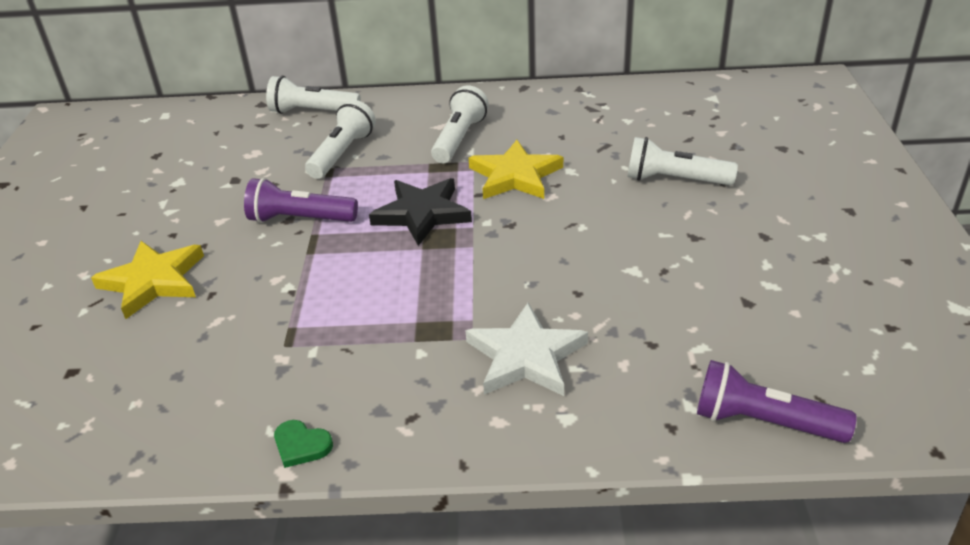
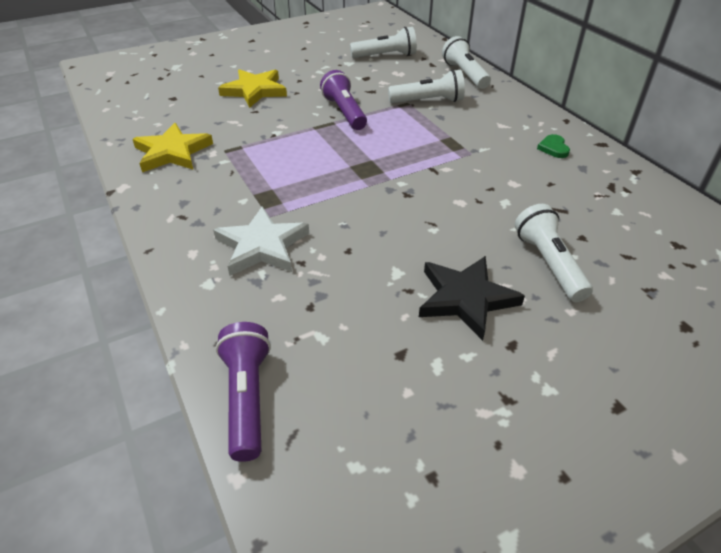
camera: 60 degrees right, 5 degrees up
(301, 445) = (144, 185): green heart -> green heart (553, 148)
(422, 214) = (388, 153): black star -> black star (466, 298)
(459, 139) = (494, 138): white flashlight -> white flashlight (385, 56)
(515, 176) = (471, 177): yellow star -> yellow star (172, 152)

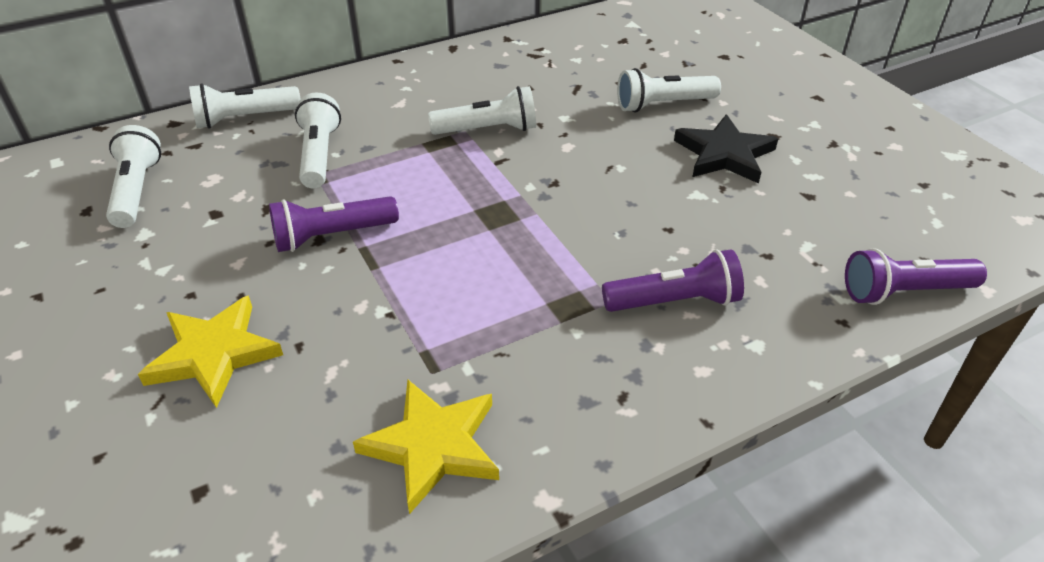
camera: 90 degrees left, 0 degrees up
(262, 246) = (674, 302): white star -> purple flashlight
(474, 163) = (488, 130): none -> white flashlight
(553, 148) = (459, 76): green heart -> none

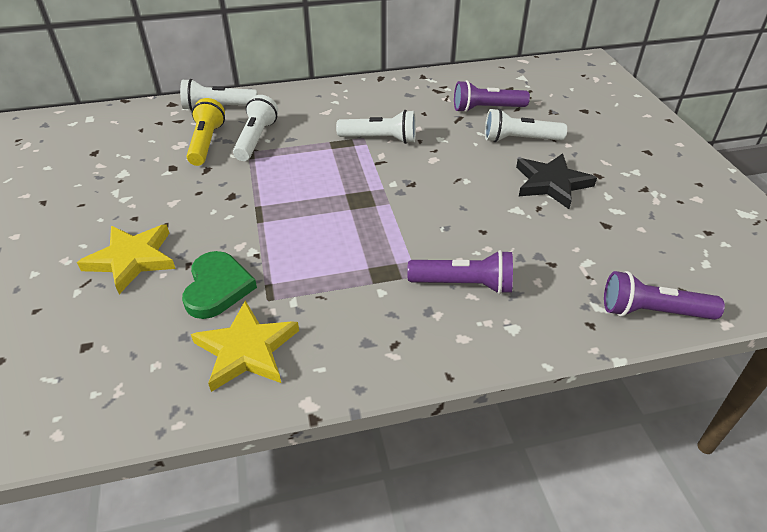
camera: 15 degrees right, 0 degrees up
(137, 190) = (130, 145): white flashlight -> none
(250, 171) = (206, 143): none -> yellow flashlight
(332, 236) = (241, 195): purple flashlight -> purple flashlight (486, 109)
(355, 369) = (217, 287): none -> green heart

